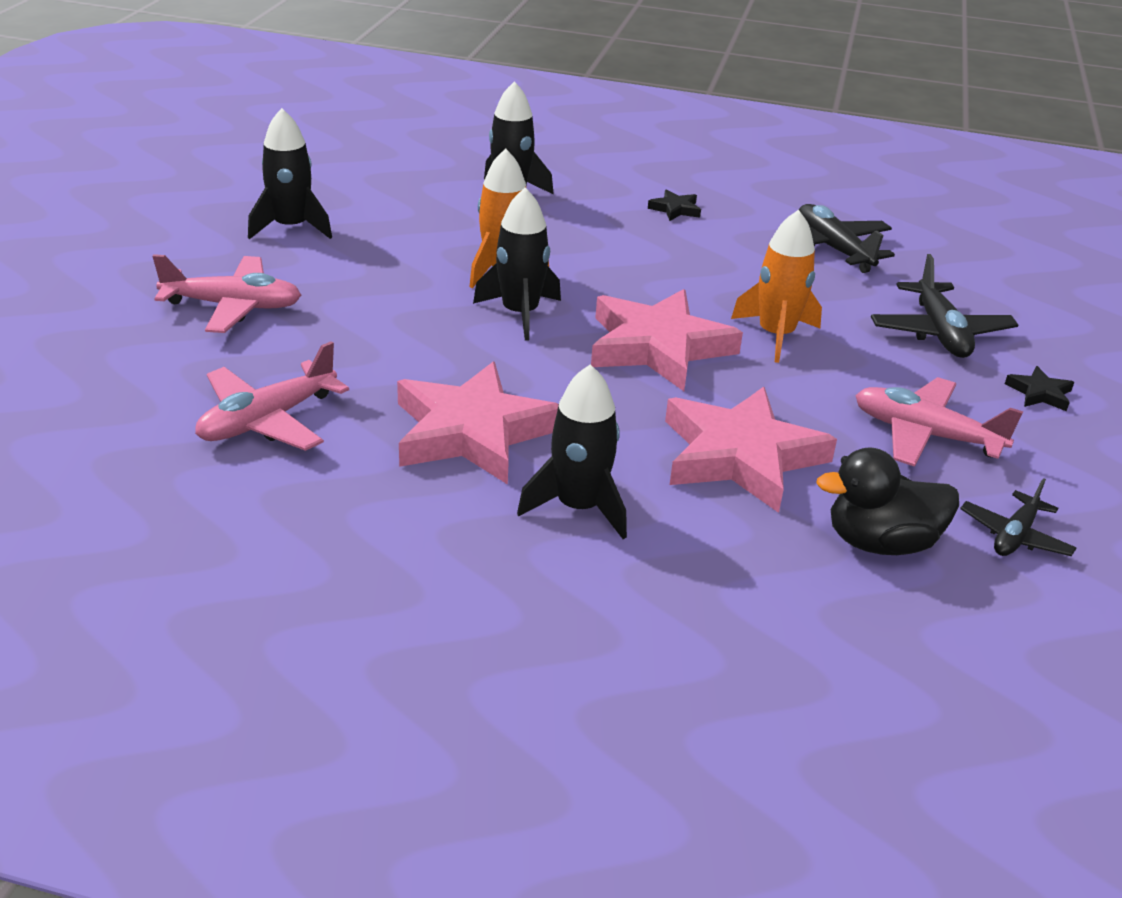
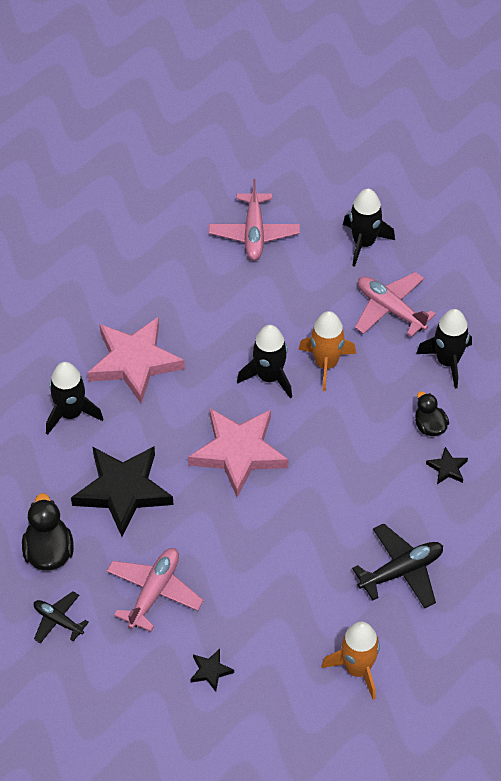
camera: 90 degrees right, 20 degrees up
(267, 420) = (136, 271): pink plane -> pink plane (390, 309)
(611, 213) = (429, 426): none -> black duck
(740, 456) = (123, 491): pink star -> black star
(775, 335) = (263, 520): orange rocket -> orange rocket (357, 669)
(939, 333) = (283, 624): black plane -> none

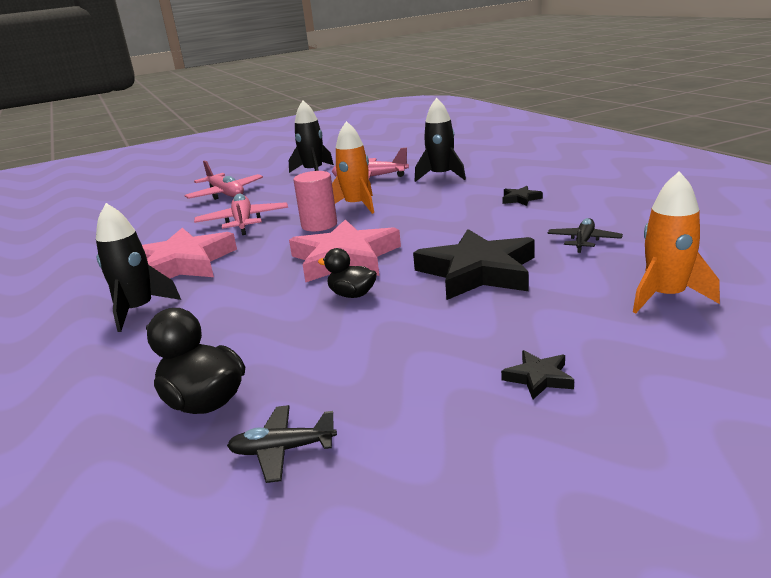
camera: 35 degrees left, 30 degrees down
(123, 491) = (253, 322): black star -> black star (477, 272)
(154, 592) = (381, 362): pink plane -> pink plane (243, 222)
(269, 377) = (319, 225): black rocket -> pink cylinder
(401, 571) = (584, 241): black plane -> black plane, size x0.62
(429, 426) = (475, 194): black duck -> black duck (352, 295)

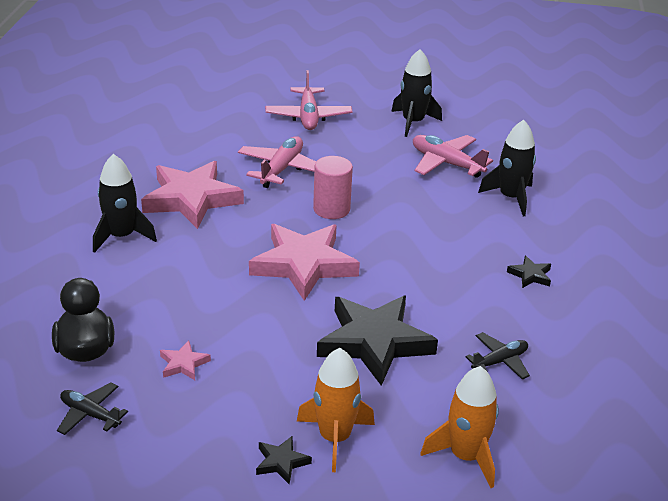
camera: 30 degrees right, 10 degrees up
(330, 361) = (183, 364): none -> pink star
(352, 295) = (263, 309): black duck -> none
(356, 205) = (389, 200): orange rocket -> orange rocket (335, 438)

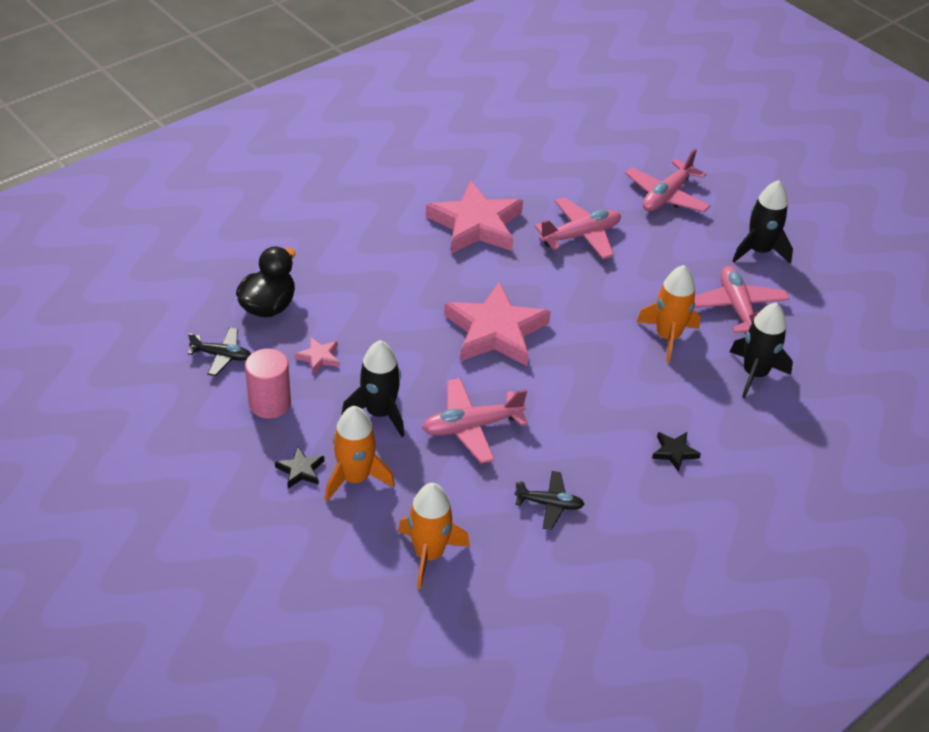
camera: 40 degrees right, 10 degrees up
(90, 414) = (222, 356): black plane -> black plane turned 120 degrees clockwise
(121, 236) = (388, 229): black rocket -> black rocket (379, 413)
(331, 209) = (578, 295): pink cylinder -> pink cylinder (270, 403)
(374, 342) = (471, 427): black star -> pink plane
(427, 204) = (667, 337): none -> orange rocket

